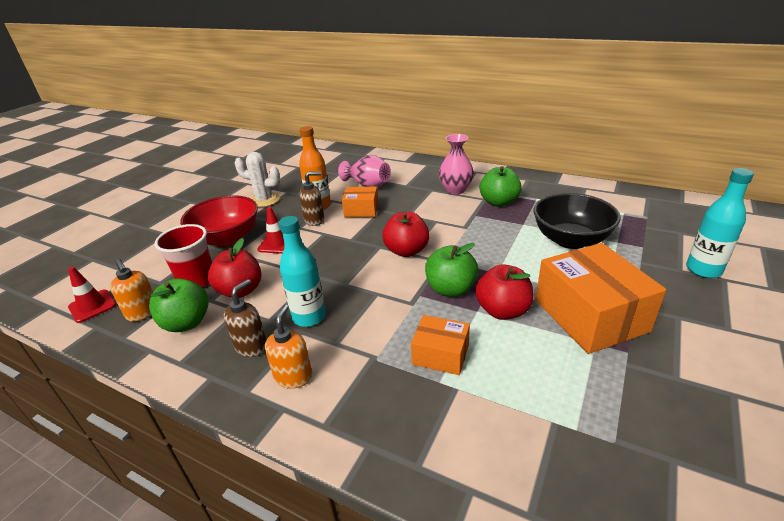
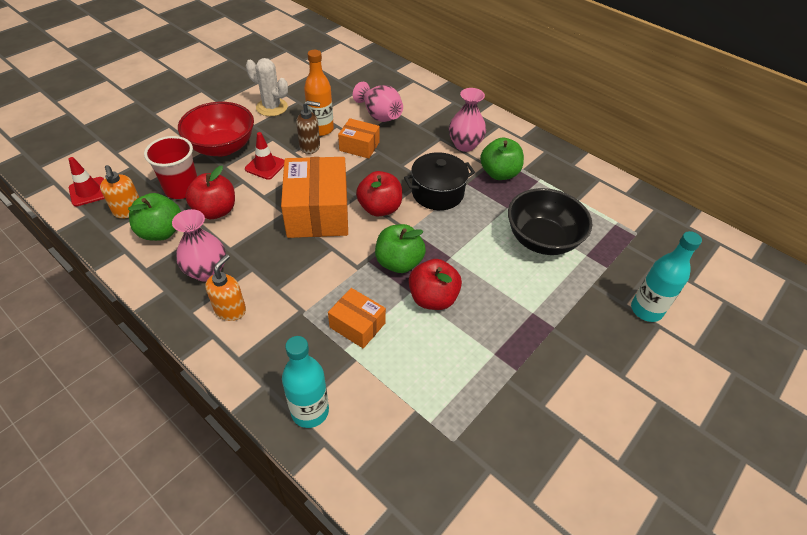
camera: 10 degrees right, 15 degrees up
(251, 346) = (207, 271): brown soap dispenser -> pink vase
(309, 317) = (264, 256): turquoise bottle -> turquoise bottle (310, 411)
(453, 227) = (437, 193): none -> black pot
(590, 315) = (507, 326): orange box -> orange box (317, 212)

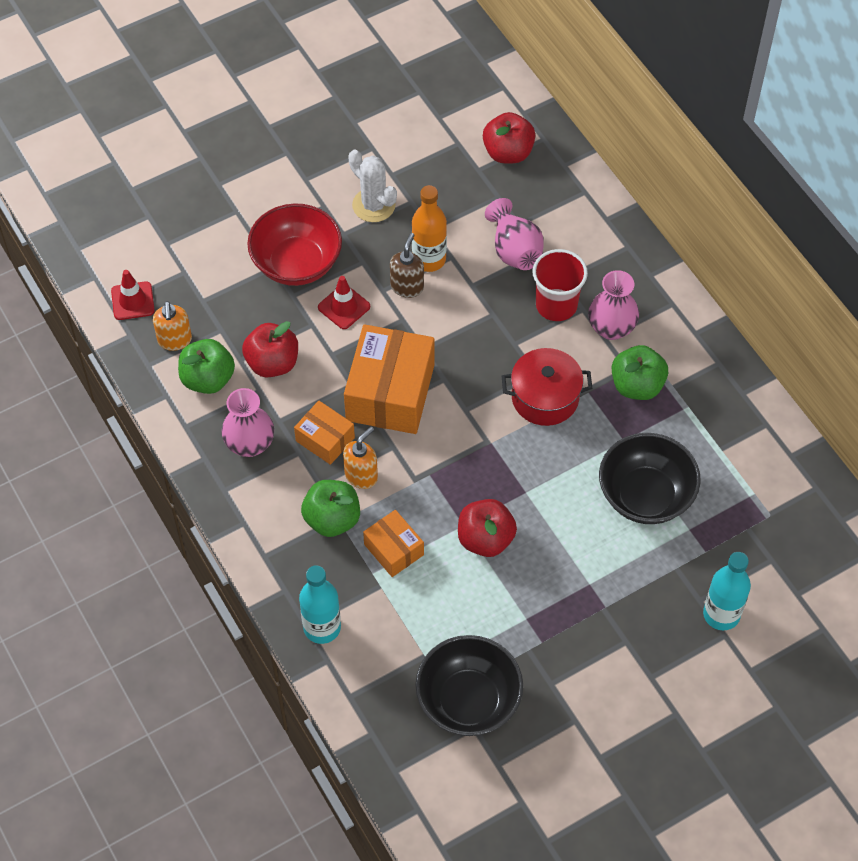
camera: 20 degrees right, 10 degrees up
(182, 189) = (239, 320): red cup -> red cup (556, 305)
(230, 310) = (267, 498): orange soap dispenser -> orange soap dispenser (361, 475)
(310, 146) = (407, 287): brown soap dispenser -> brown soap dispenser turned 90 degrees counterclockwise
(359, 146) = (470, 300): orange box -> orange box (325, 439)
(379, 208) = (465, 404): red apple -> red apple (508, 152)
(399, 262) = (463, 485): green apple -> green apple (332, 519)
(437, 193) = (545, 397): black pot -> red pot
(474, 443) = (468, 700): none -> black bowl

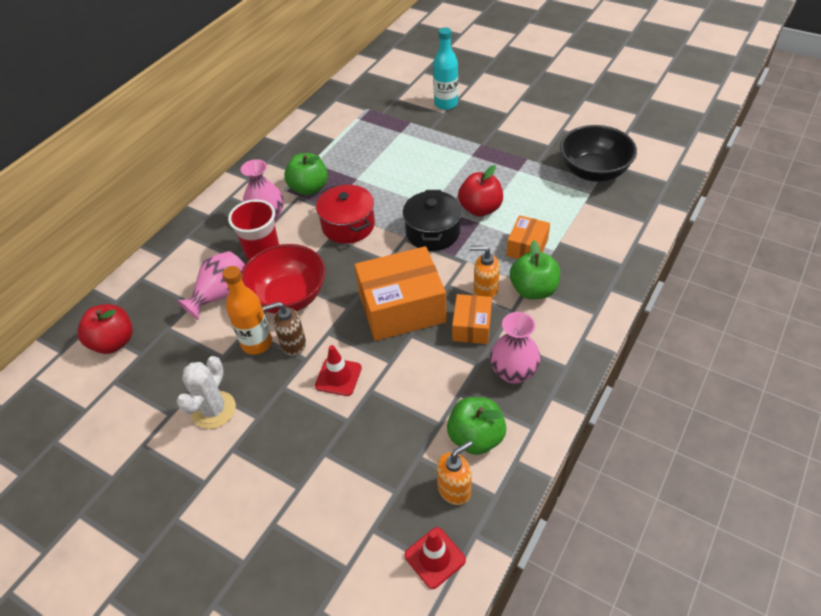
camera: 115 degrees left, 10 degrees down
(272, 363) = (427, 398): red apple -> none
(297, 263) = (310, 436): red bowl -> red bowl (288, 297)
(322, 627) = (616, 256): turquoise bottle -> none
(479, 472) = (433, 232): none -> black pot
(645, 495) = (391, 156): black bowl -> none

